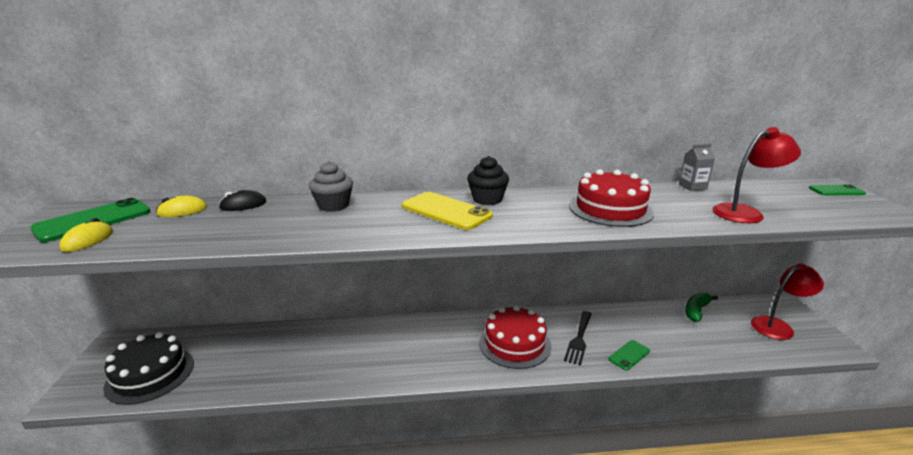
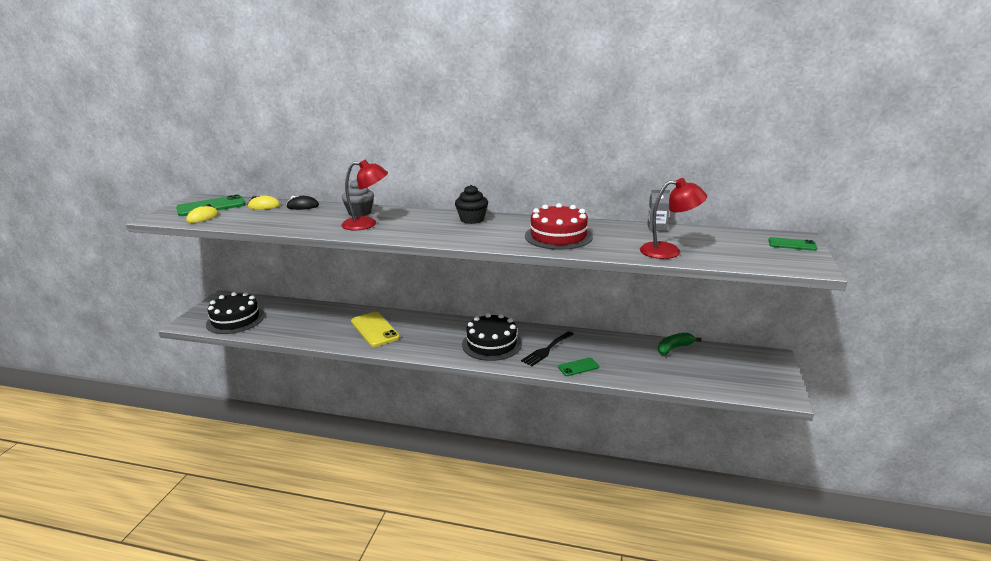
camera: 20 degrees right, 0 degrees up
(446, 211) = (432, 224): yellow phone -> yellow phone (375, 329)
(515, 343) = (492, 344): red cake -> black cake
(778, 326) = (742, 371): red lamp -> red lamp (367, 224)

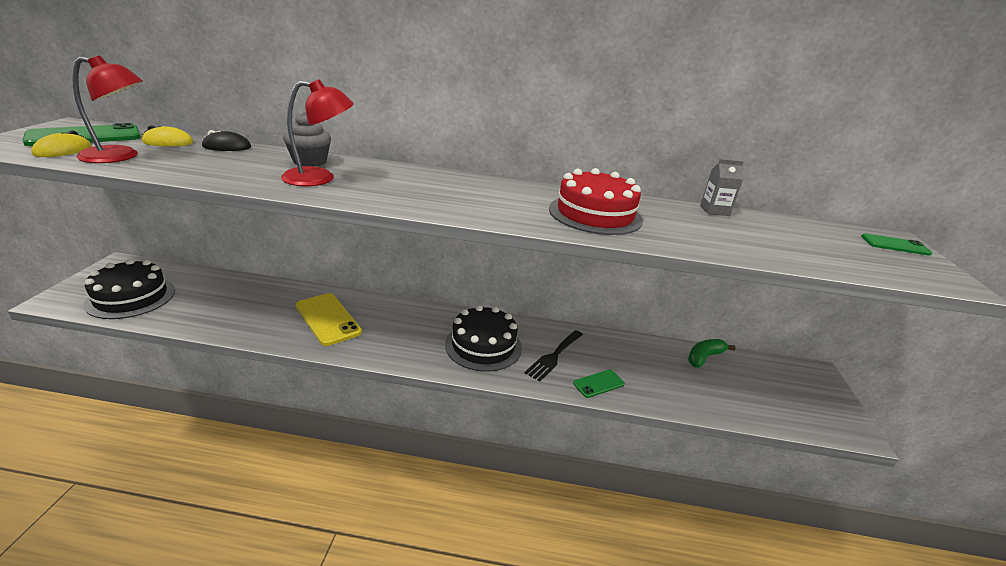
camera: 10 degrees left, 5 degrees up
(472, 219) = (469, 183): black cupcake -> none
(669, 251) = (752, 246): red lamp -> red lamp (120, 156)

